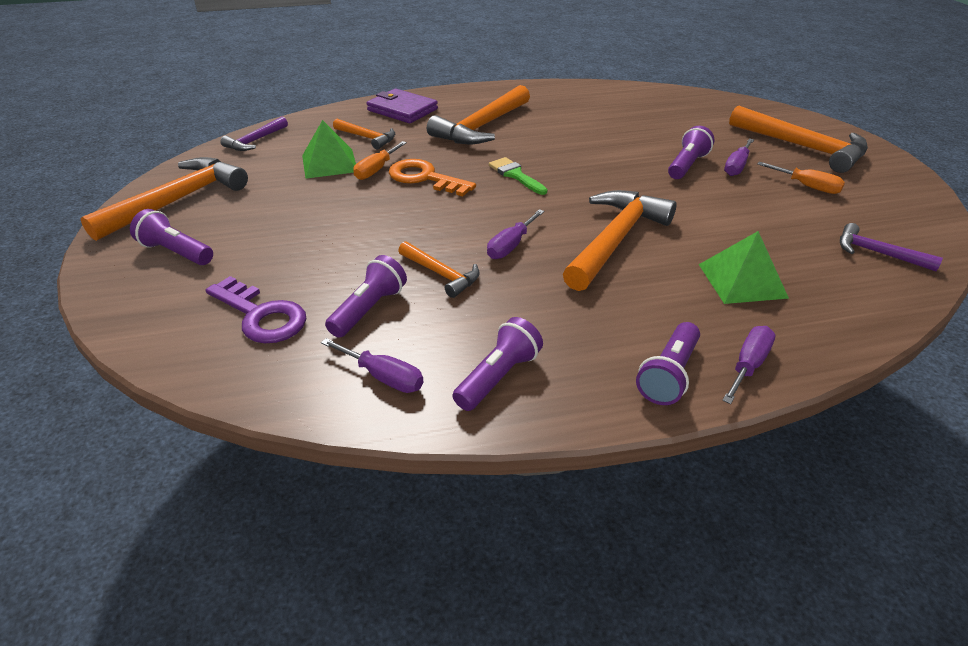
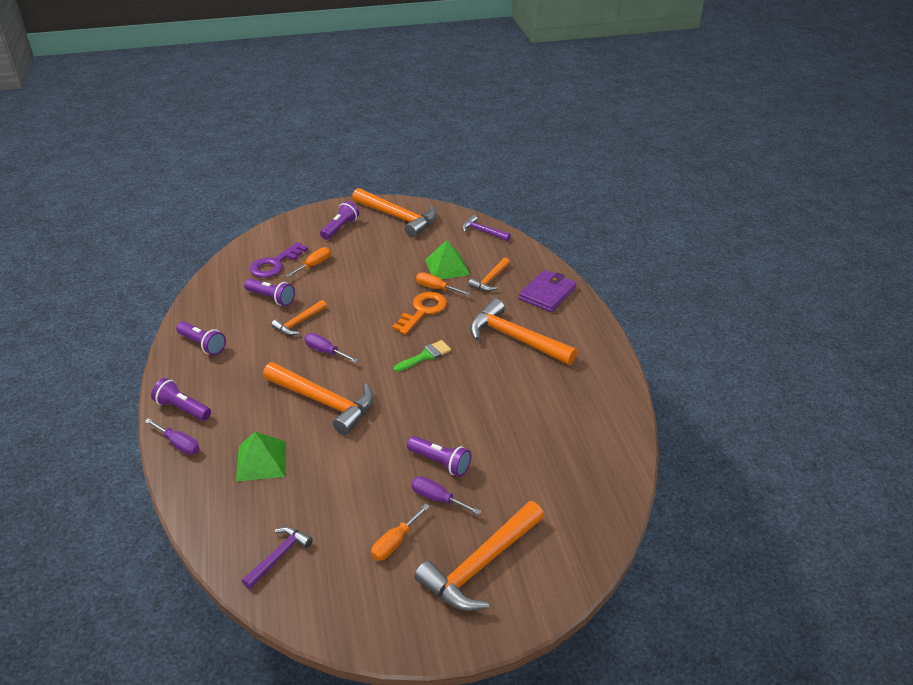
camera: 90 degrees right, 0 degrees up
(282, 271) = (314, 265): none -> orange screwdriver
(383, 377) = (215, 307): purple screwdriver -> none

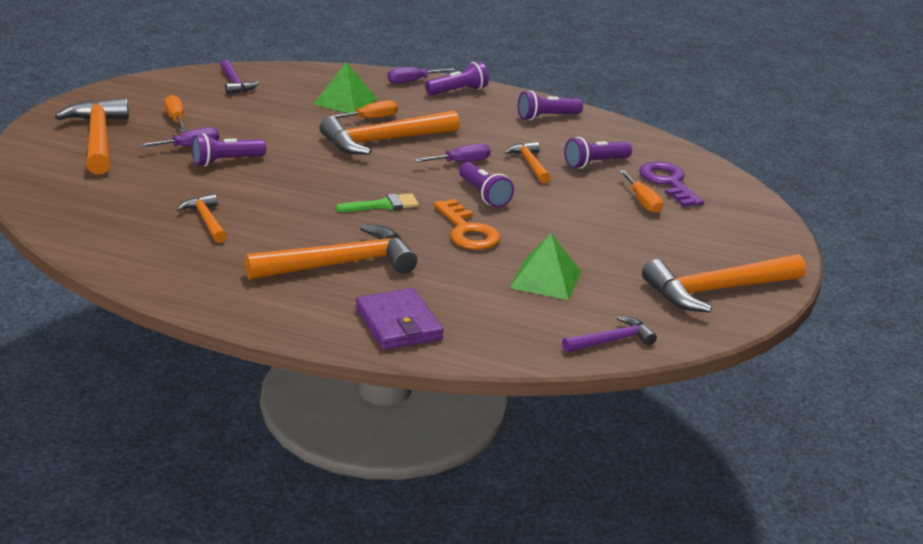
camera: 120 degrees right, 10 degrees down
(340, 228) = (723, 242): purple flashlight -> purple flashlight (484, 195)
(425, 356) = (383, 205): green brush -> green brush turned 105 degrees counterclockwise
(436, 288) = (505, 255): orange screwdriver -> orange screwdriver (370, 119)
(490, 280) = (480, 297): orange hammer -> orange hammer (206, 220)

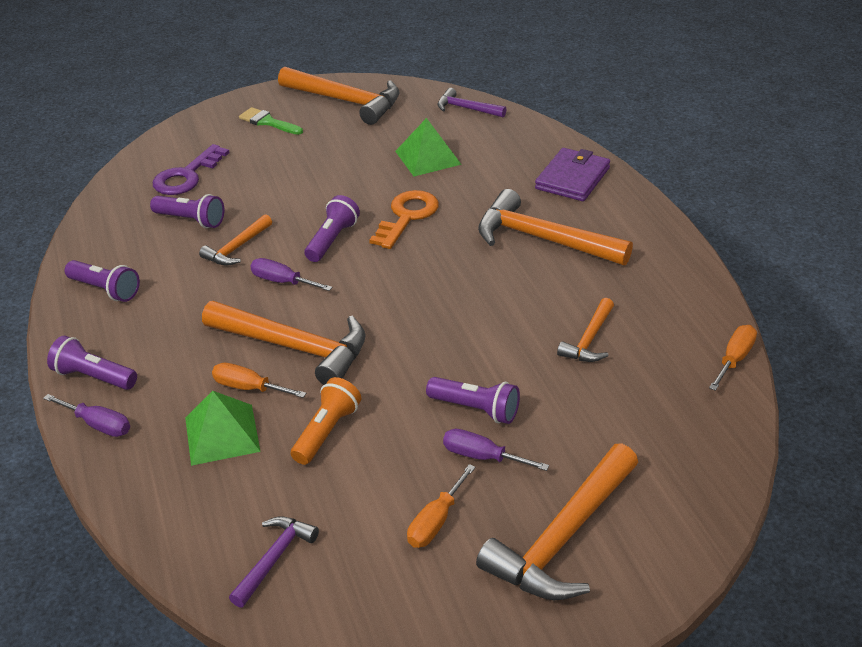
camera: 125 degrees left, 10 degrees up
(293, 122) = (327, 432): none -> orange flashlight
(383, 205) = (424, 274): green brush -> green brush (267, 122)
(642, 202) = (242, 172): orange screwdriver -> orange screwdriver (734, 359)

